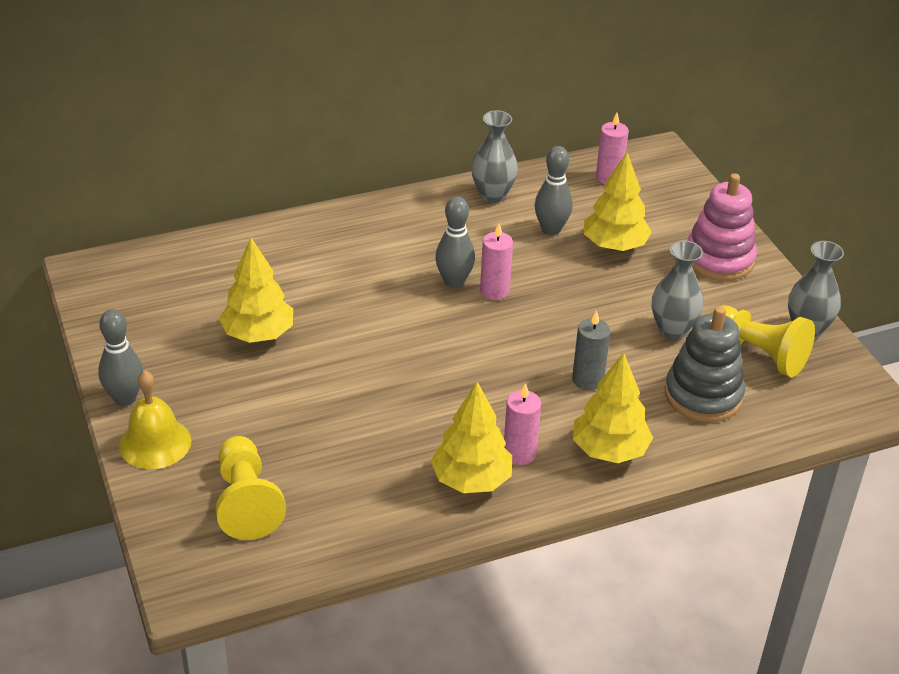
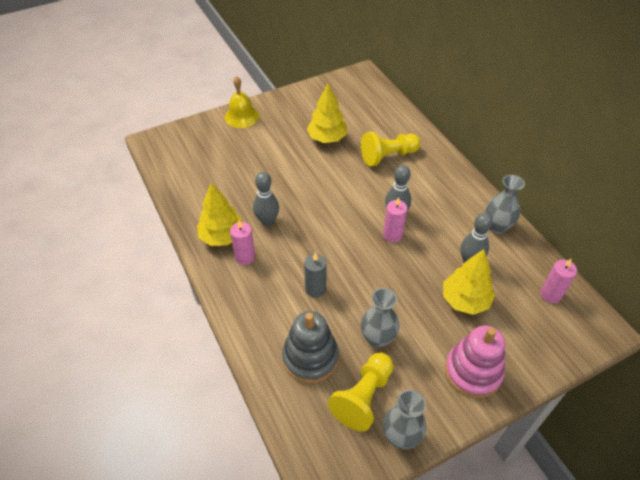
camera: 85 degrees right, 10 degrees up
(125, 398) = (271, 102): grey bowling pin -> grey bowling pin (267, 221)
(246, 502) = (203, 152): yellow pawn -> yellow pawn (388, 156)
(609, 450) = (251, 302): yellow tree -> none

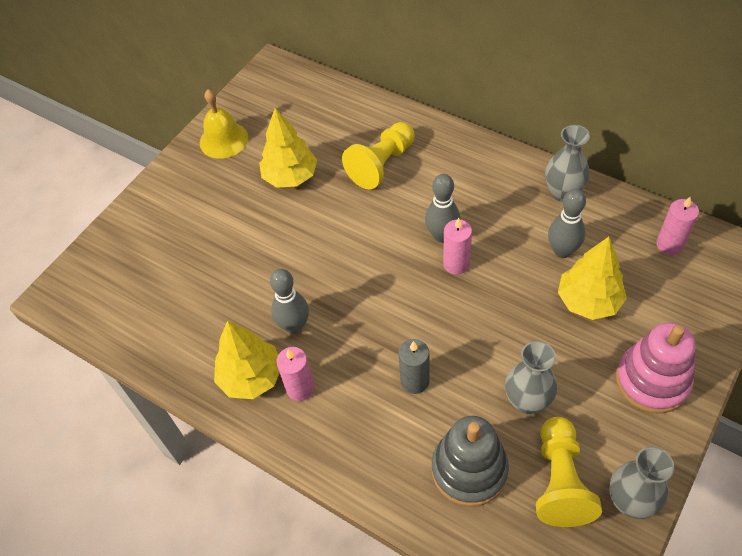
camera: 25 degrees left, 5 degrees up
(241, 116) = (156, 199): yellow bell -> yellow bell (223, 140)

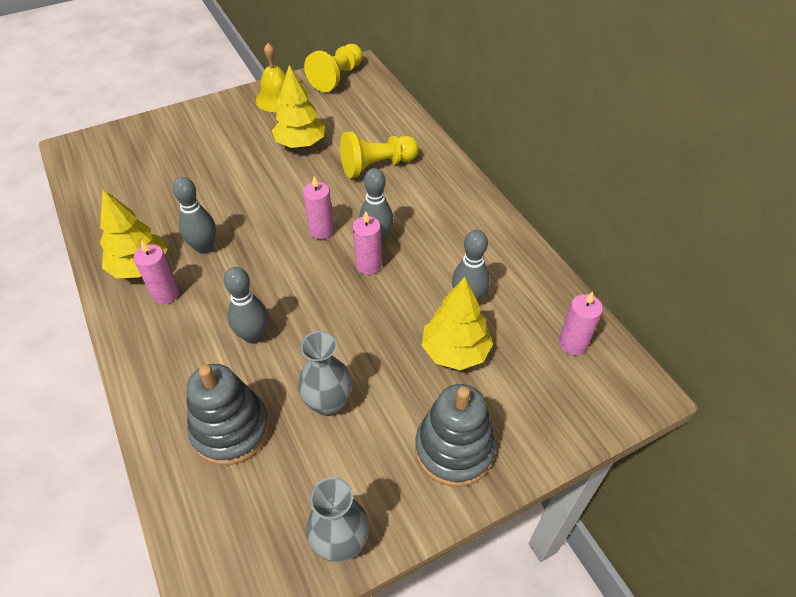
camera: 25 degrees right, 5 degrees down
(387, 253) = (321, 230): none -> pink candle
(415, 381) = (253, 336): grey candle -> grey bowling pin
(560, 481) = (296, 485): yellow pawn -> yellow pawn (337, 77)
(563, 193) = (509, 254): grey vase -> none
(652, 381) = (454, 449): pink stacking toy -> grey stacking toy

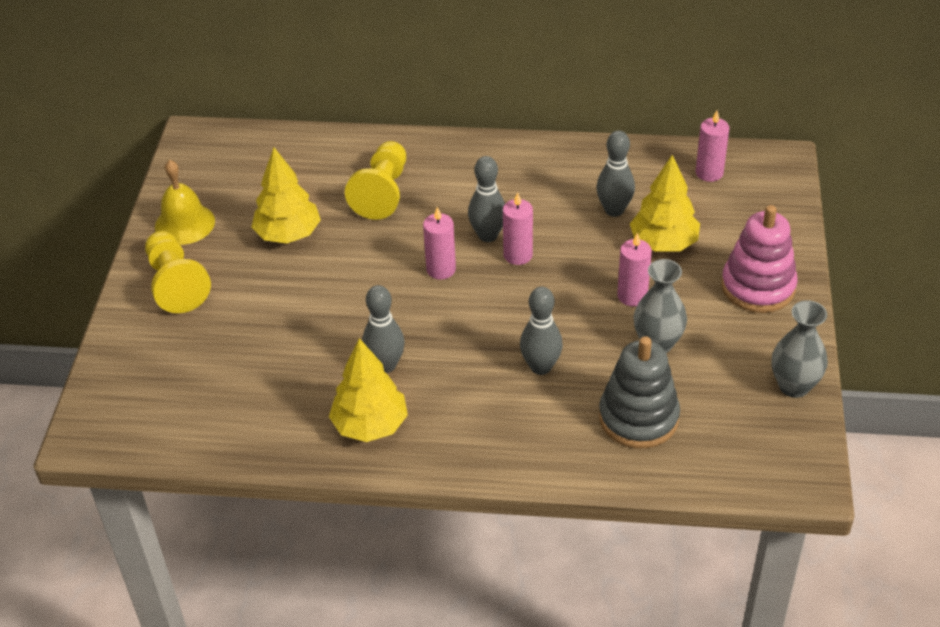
camera: 55 degrees left, 5 degrees down
(165, 294) = (429, 415): pink candle -> pink candle (632, 296)
(337, 77) = (197, 161): yellow pawn -> yellow pawn (176, 284)
(454, 449) = (758, 287): grey stacking toy -> pink stacking toy

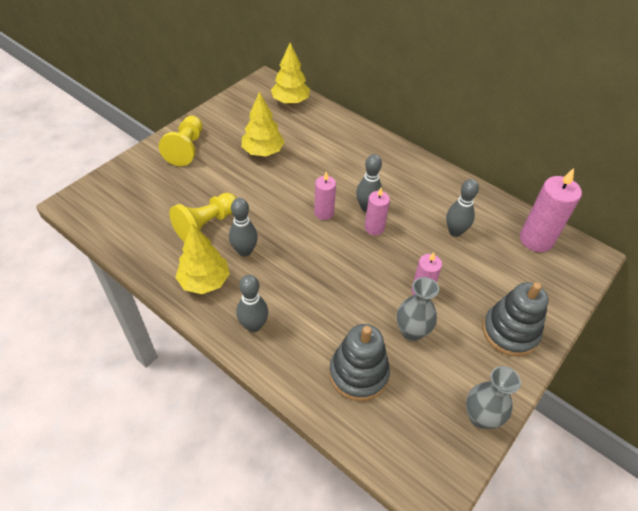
camera: 30 degrees right, 5 degrees up
(184, 224) = (220, 121): yellow bell -> none
(382, 192) = (331, 154): yellow pawn -> yellow pawn (206, 225)
(541, 367) = (328, 303): grey bowling pin -> grey bowling pin (253, 325)
(663, 243) = (469, 269): yellow tree -> yellow tree (290, 101)
(709, 173) = (536, 240): pink candle -> pink candle, size x1.67
(758, 287) = (510, 332): pink stacking toy -> grey stacking toy

